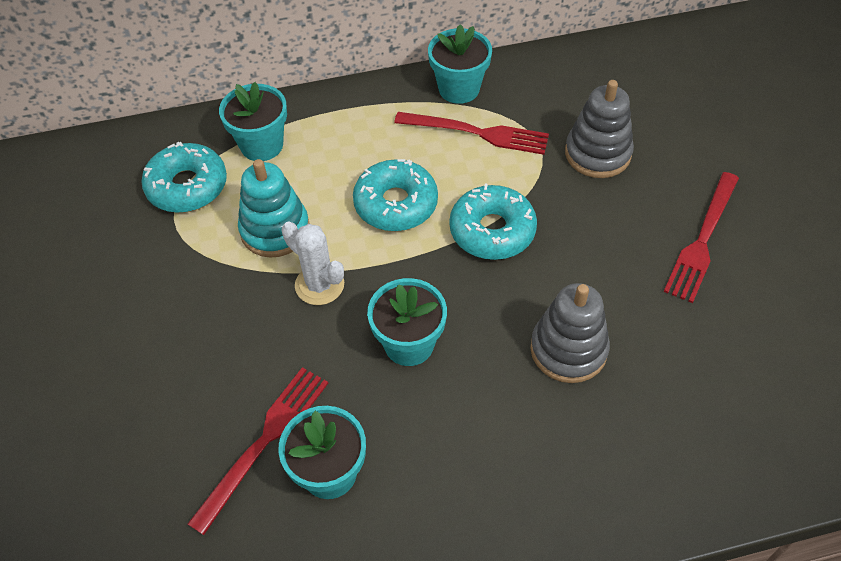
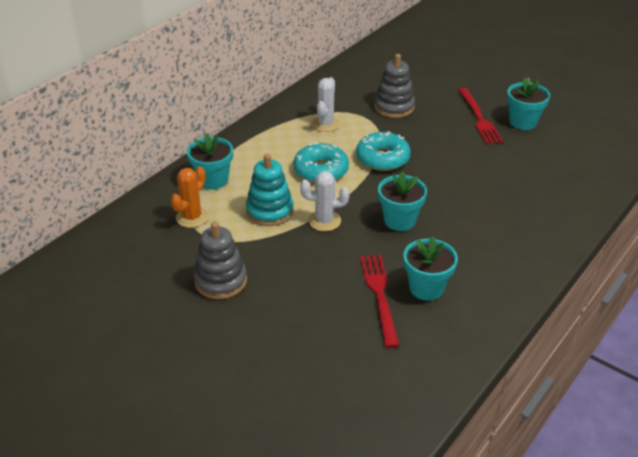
camera: 40 degrees left, 15 degrees down
(187, 186) = (192, 217): turquoise donut -> orange cactus
(459, 89) = (292, 110): turquoise flower pot -> turquoise flower pot (523, 122)
(477, 133) = (325, 124): red fork -> white cactus
(568, 349) = (473, 185): grey stacking toy -> grey stacking toy (221, 281)

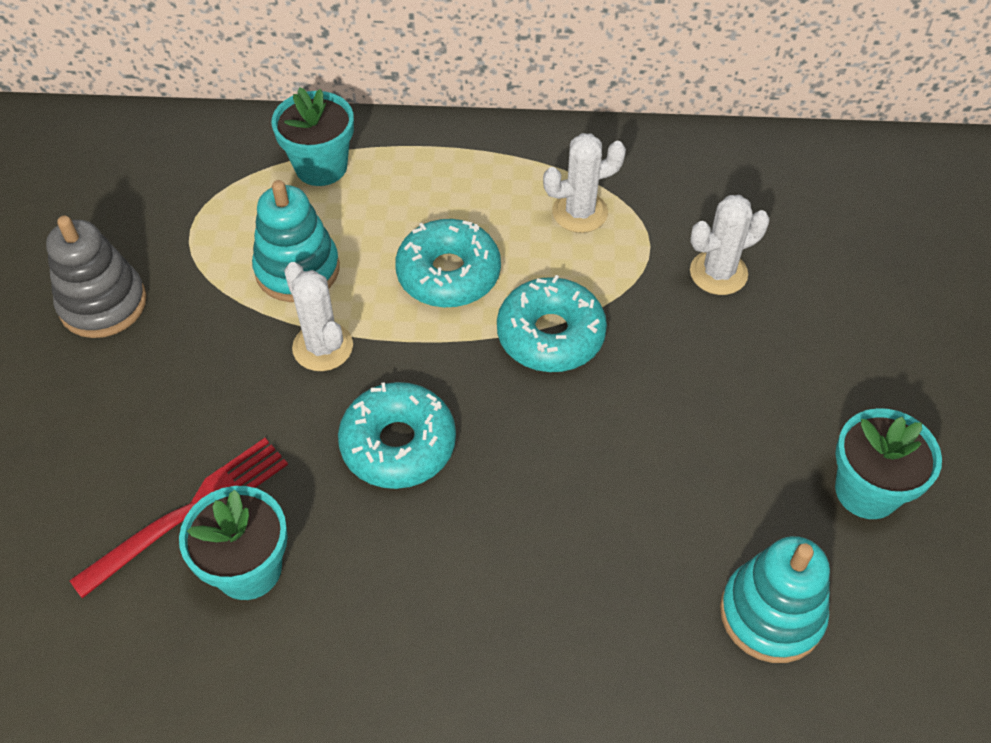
camera: 55 degrees right, 15 degrees up
(192, 217) = (219, 194): orange cactus -> none
(394, 107) = (718, 273): grey stacking toy -> white cactus
(399, 220) = (398, 444): turquoise flower pot -> turquoise donut
(479, 118) = (808, 413): red fork -> none
(556, 165) = (771, 614): none -> turquoise stacking toy

